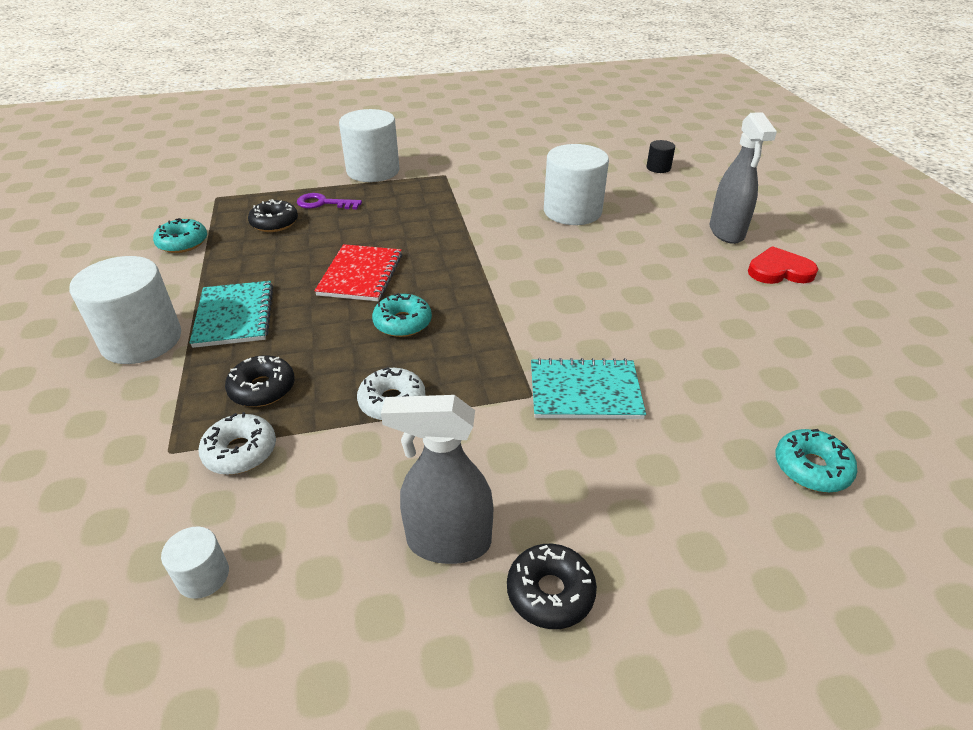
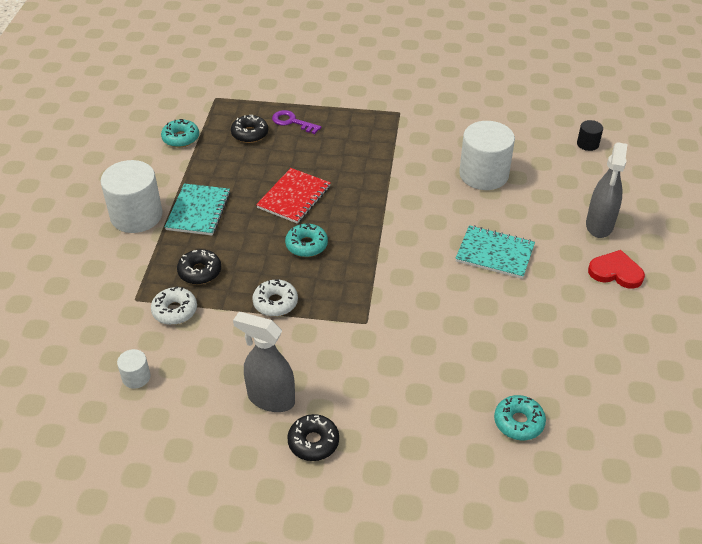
camera: 20 degrees right, 5 degrees up
(373, 171) = (343, 95): white cylinder -> none
(585, 391) = (403, 330): turquoise notebook -> turquoise notebook (495, 253)

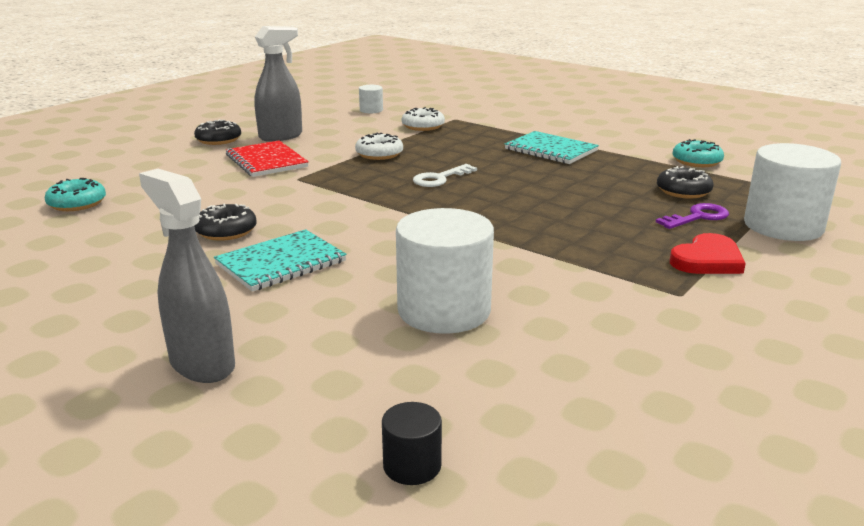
camera: 120 degrees right, 20 degrees down
(136, 216) = (569, 131): white cylinder -> white cylinder (783, 226)
(200, 272) = (459, 139): black donut -> black donut (226, 231)
(294, 197) = (529, 188): red notebook -> red notebook (266, 161)
(306, 245) = (440, 178): turquoise donut -> white key
(615, 272) = (108, 333): red heart -> red heart (707, 260)

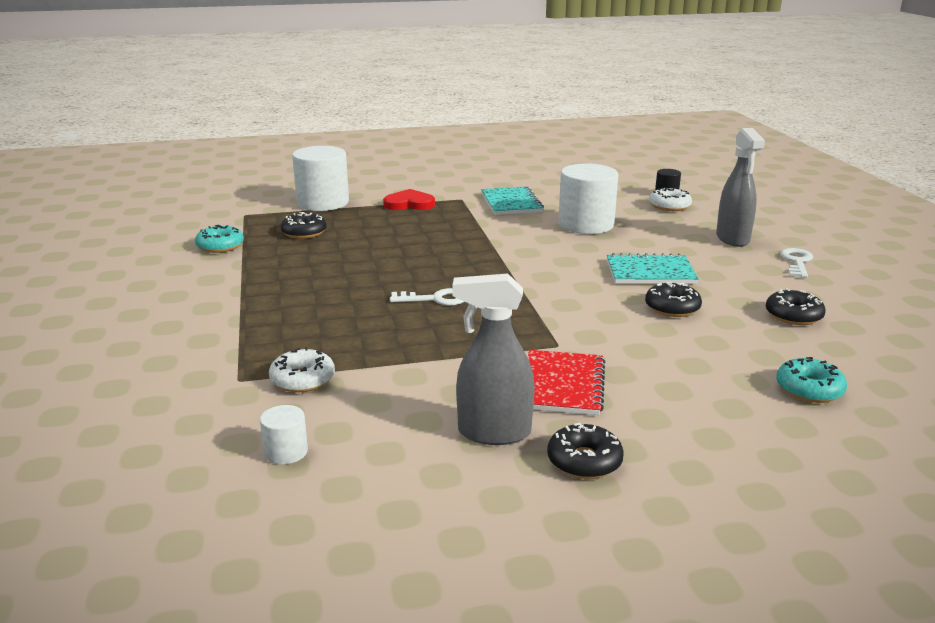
camera: 140 degrees left, 0 degrees up
(85, 347) = (797, 262): none -> white key
(90, 261) = (793, 315): none -> black donut
(379, 154) = (433, 349): white donut -> white donut (669, 206)
(551, 150) = (279, 294): turquoise notebook -> turquoise notebook (511, 203)
(697, 217) = (348, 219): purple key -> none

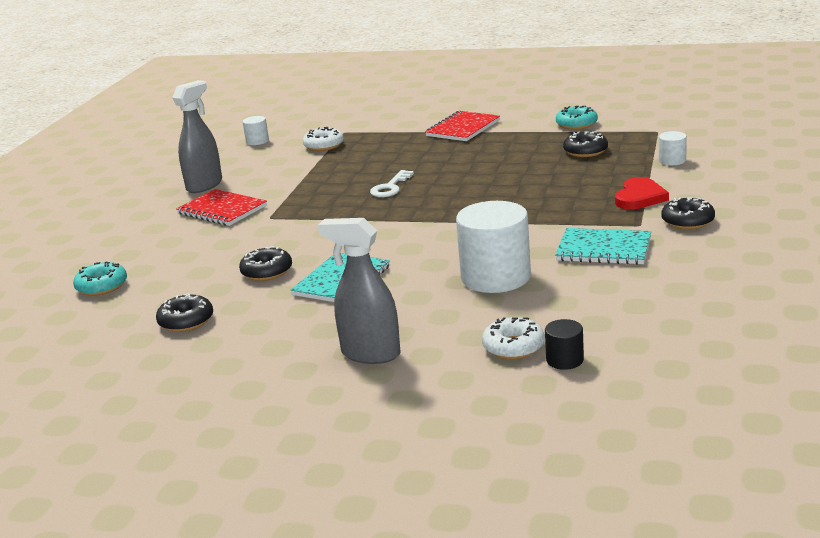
camera: 120 degrees right, 0 degrees up
(229, 299) = (463, 128): none -> red notebook
(323, 203) = (672, 160): white cylinder -> white cylinder, size x0.46
(584, 461) = (149, 202): black donut -> black donut (688, 221)
(797, 262) = (272, 370): white key -> none

